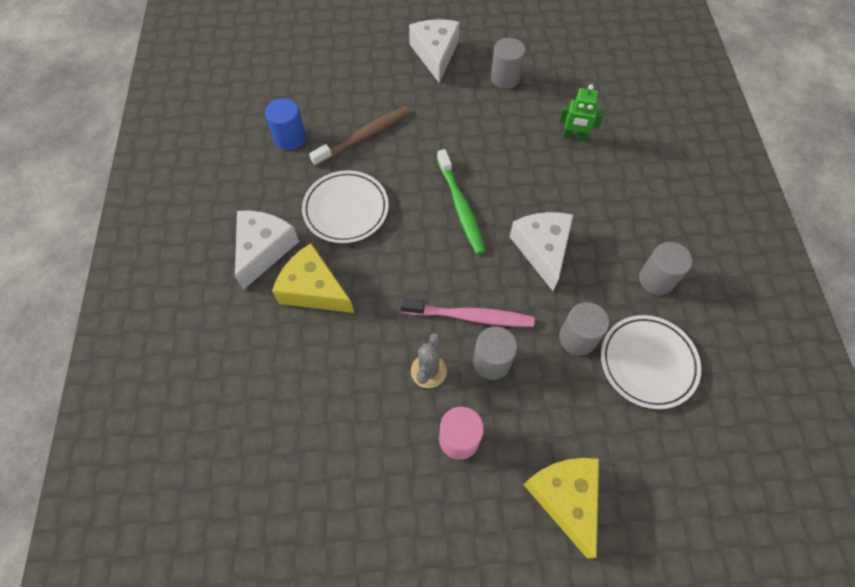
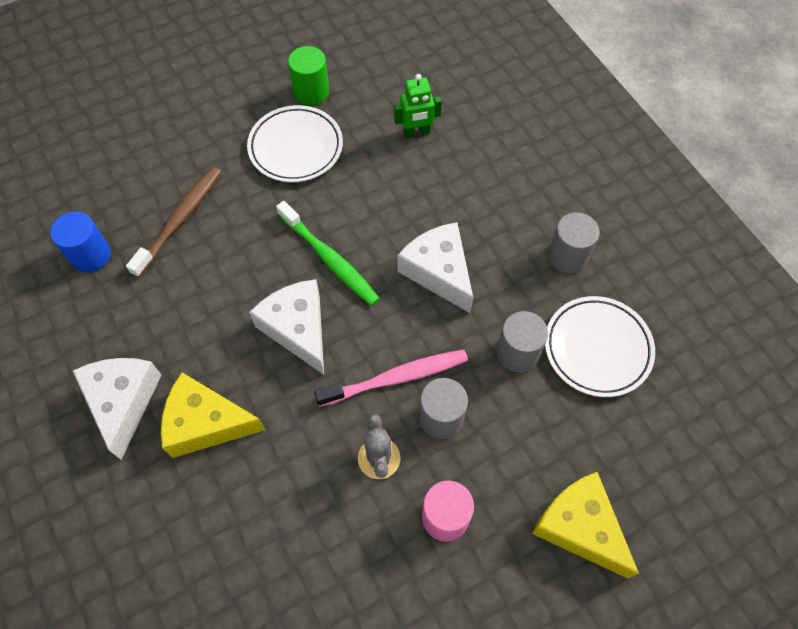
camera: 25 degrees left, 0 degrees up
(346, 209) = (199, 314): white plate -> white plate (296, 147)
(435, 54) = (219, 91): white cheese -> white cheese (298, 329)
(505, 78) = (311, 92): grey cylinder -> green cylinder

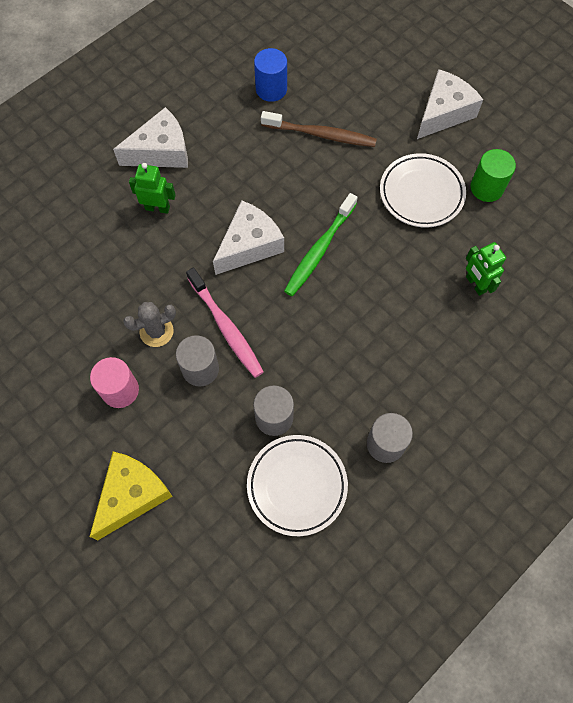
camera: 75 degrees right, 5 degrees up
(206, 423) = (157, 208): yellow cheese -> green robot
(439, 272) = (334, 337): white cheese -> white cheese (443, 113)

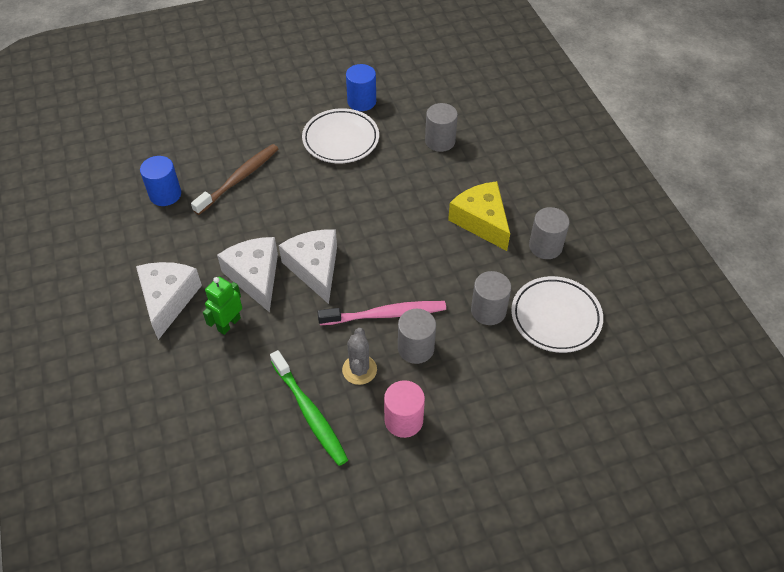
camera: 65 degrees left, 15 degrees down
(132, 495) = (512, 445): yellow cheese -> yellow cheese (481, 221)
(319, 250) = (350, 222): green toothbrush -> green toothbrush (310, 413)
(443, 113) = (276, 97): white cheese -> white cheese (255, 277)
(475, 284) = (440, 141): green robot -> grey cylinder
(486, 188) = (361, 101): green cylinder -> blue cylinder

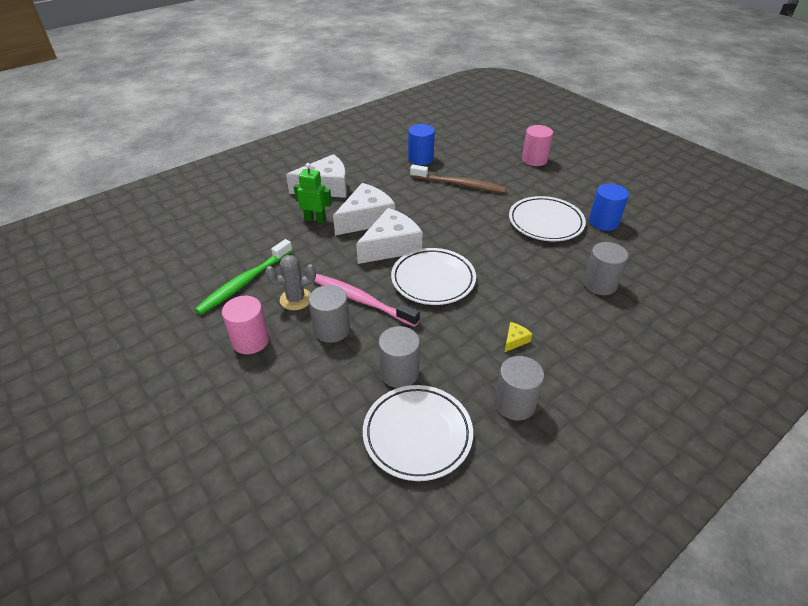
camera: 70 degrees right, 10 degrees down
(231, 104) = (534, 160): none -> pink cylinder
(382, 251) = (433, 280): none -> white plate
(385, 314) = (361, 300): pink toothbrush -> pink toothbrush turned 150 degrees clockwise
(481, 221) = (515, 340): yellow cheese -> yellow cheese, size x0.40

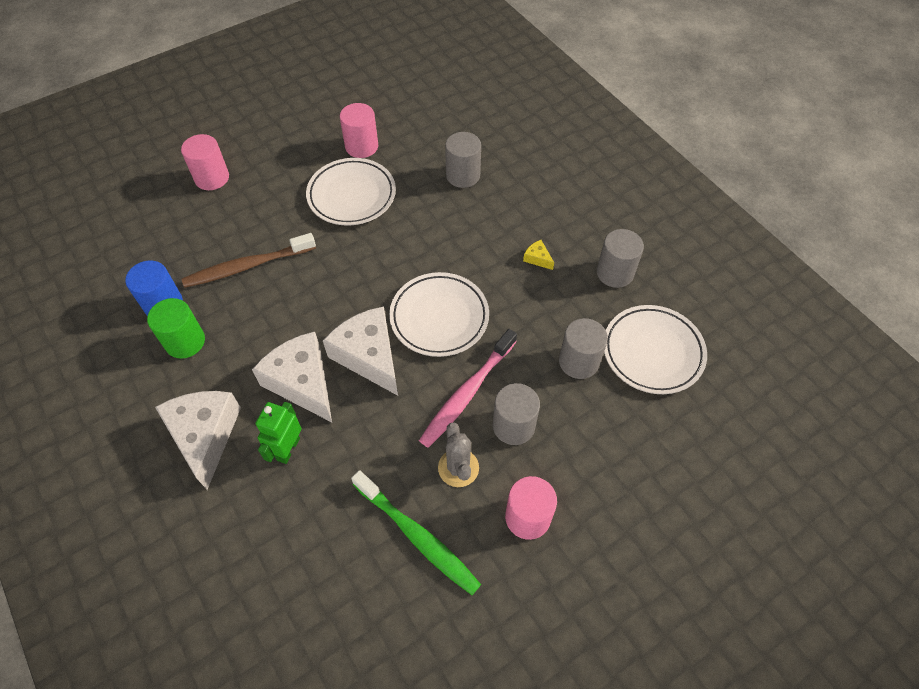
camera: 85 degrees left, 15 degrees up
(393, 170) = (185, 341): none -> green cylinder
(459, 184) = (247, 266): brown toothbrush -> brown toothbrush turned 135 degrees counterclockwise
(603, 222) = (361, 146): blue cylinder -> pink cylinder

